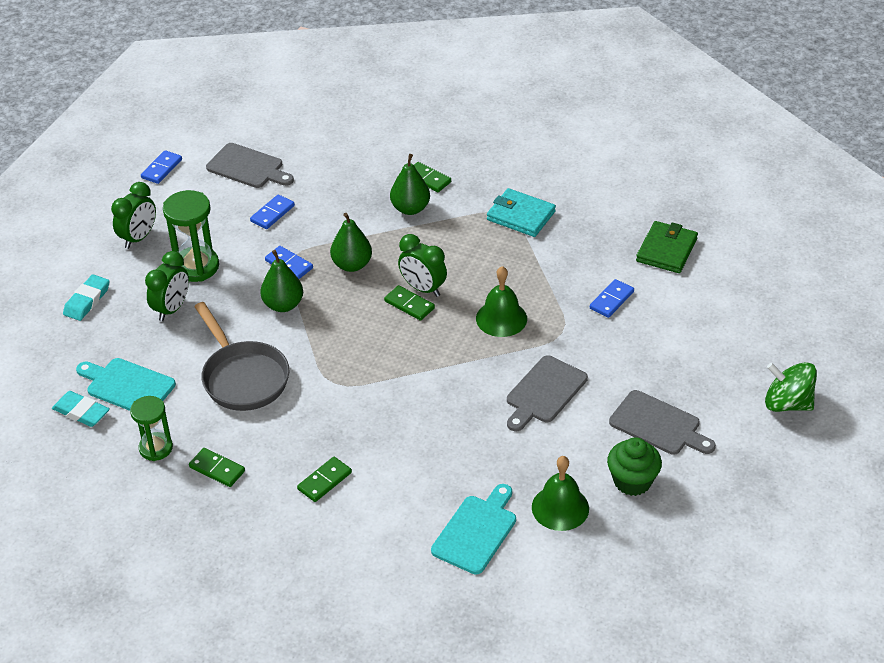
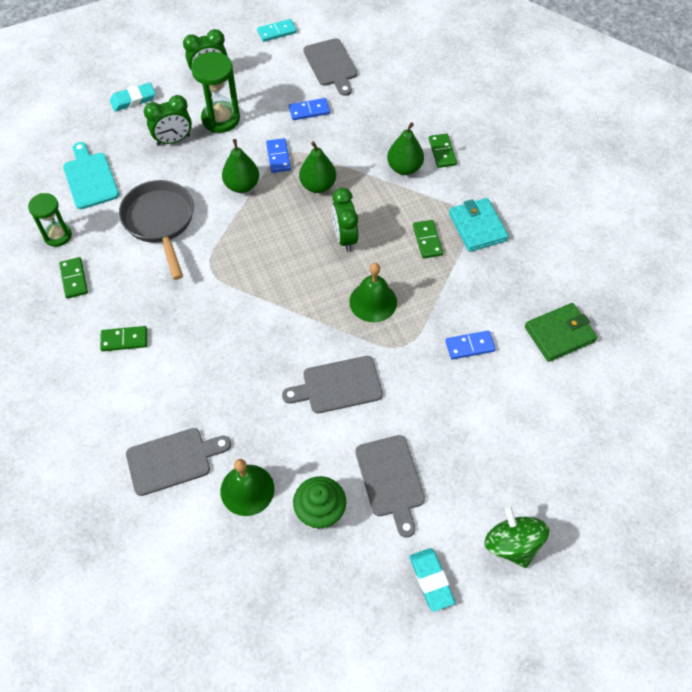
camera: 40 degrees right, 15 degrees up
(81, 412) = (46, 177): turquoise eraser -> turquoise eraser (431, 580)
(161, 169) = (277, 32): blue domino -> turquoise domino
(243, 377) = (160, 222): grey pan -> grey pan turned 150 degrees clockwise
(409, 305) = (322, 244): green domino -> green domino (427, 240)
(476, 531) = (172, 460): turquoise cutting board -> grey cutting board

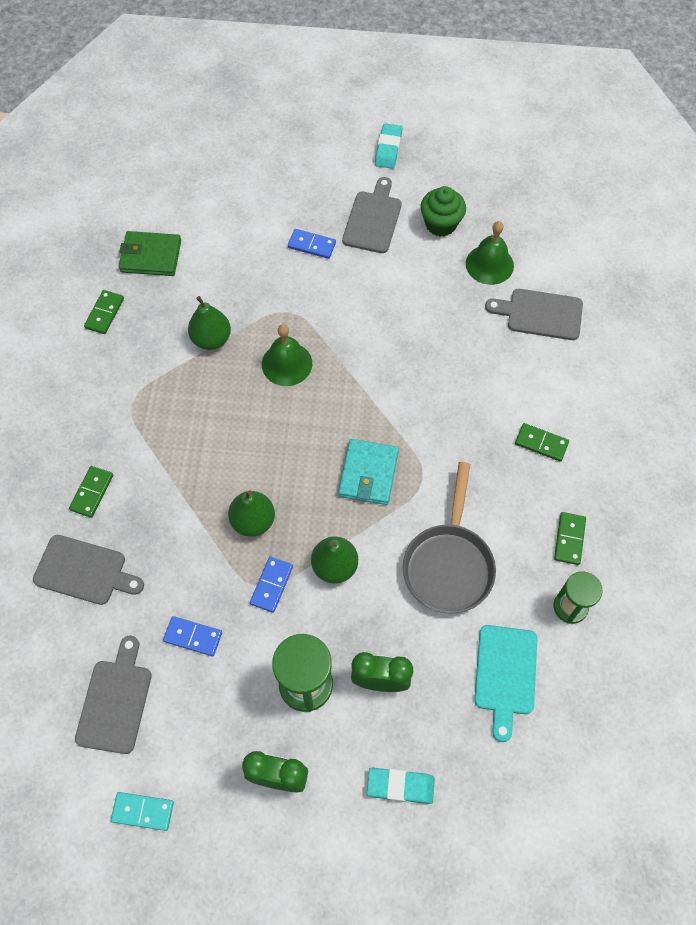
camera: 150 degrees left, 5 degrees up
(338, 386) = (368, 306): grey cutting board -> grey cutting board (84, 571)
(345, 238) = (267, 443): green clock -> none
(404, 168) = (147, 494): green pear -> green pear (211, 339)
(427, 240) = (190, 398): green domino -> green domino (105, 313)
(470, 346) = (233, 283): blue domino -> blue domino (311, 245)
(477, 227) = (132, 387): turquoise wallet -> turquoise wallet (368, 474)
(512, 544) = (316, 142): green spinning top -> none

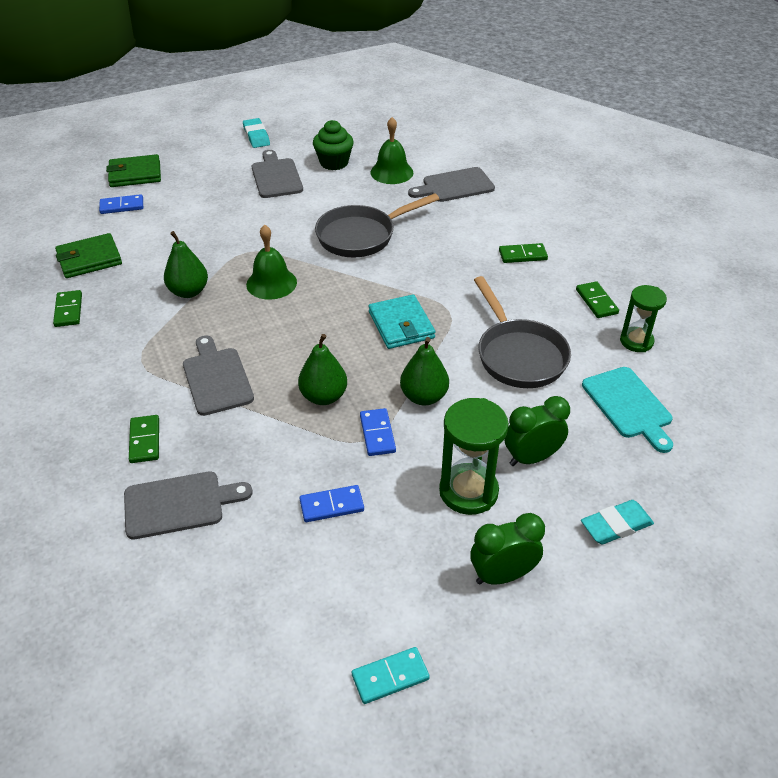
camera: 30 degrees left, 20 degrees down
(115, 701) = (290, 596): grey cutting board -> grey cutting board (216, 378)
(245, 156) = (135, 174): none -> green wallet
(311, 245) = (236, 207): blue domino -> blue domino (122, 206)
(404, 341) = (361, 236): none -> grey pan

